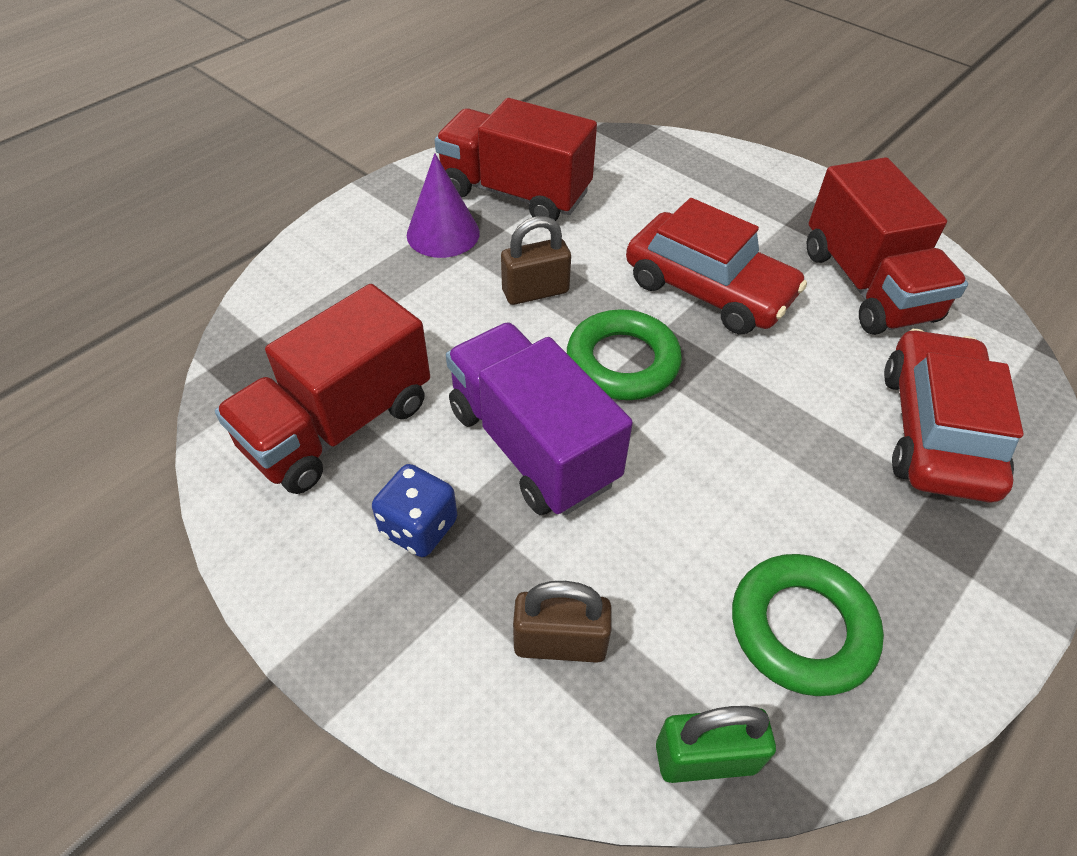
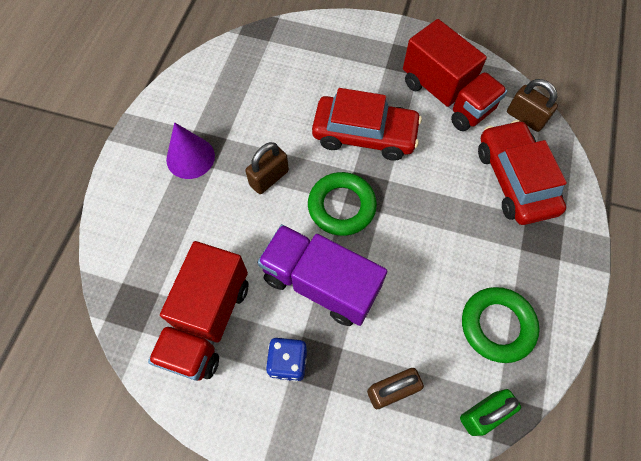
camera: 25 degrees left, 15 degrees up
(515, 193) = (218, 107): red truck -> none
(993, 355) = (525, 118): none -> brown padlock

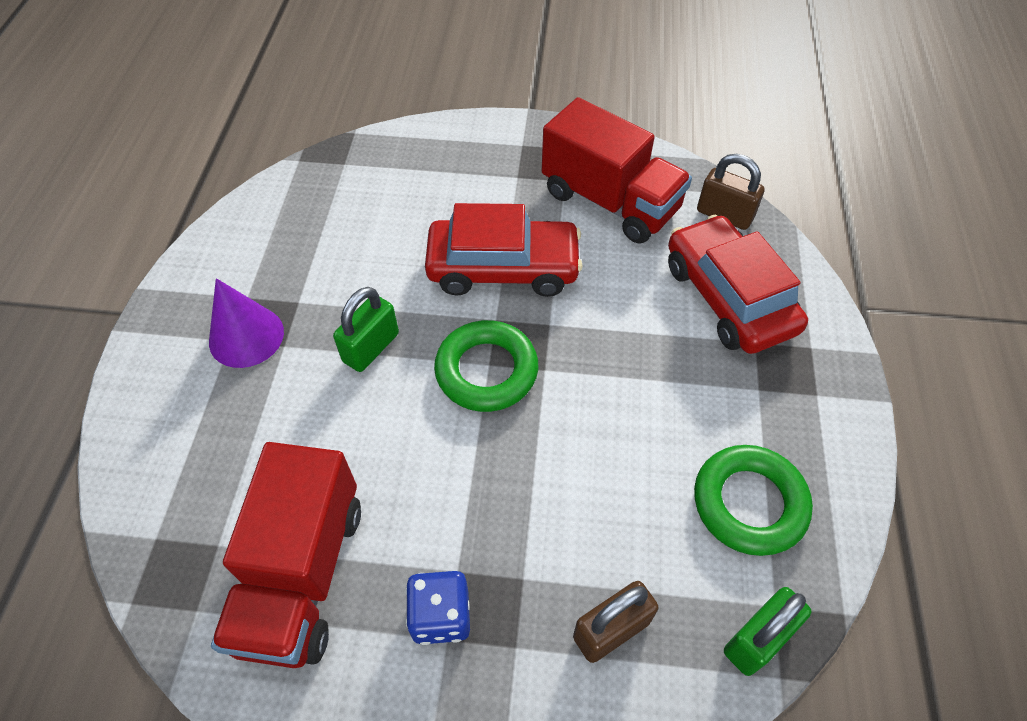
camera: 10 degrees left, 10 degrees down
(269, 178) = (371, 347): brown padlock -> green padlock
(320, 283) = (473, 486): purple truck -> none

